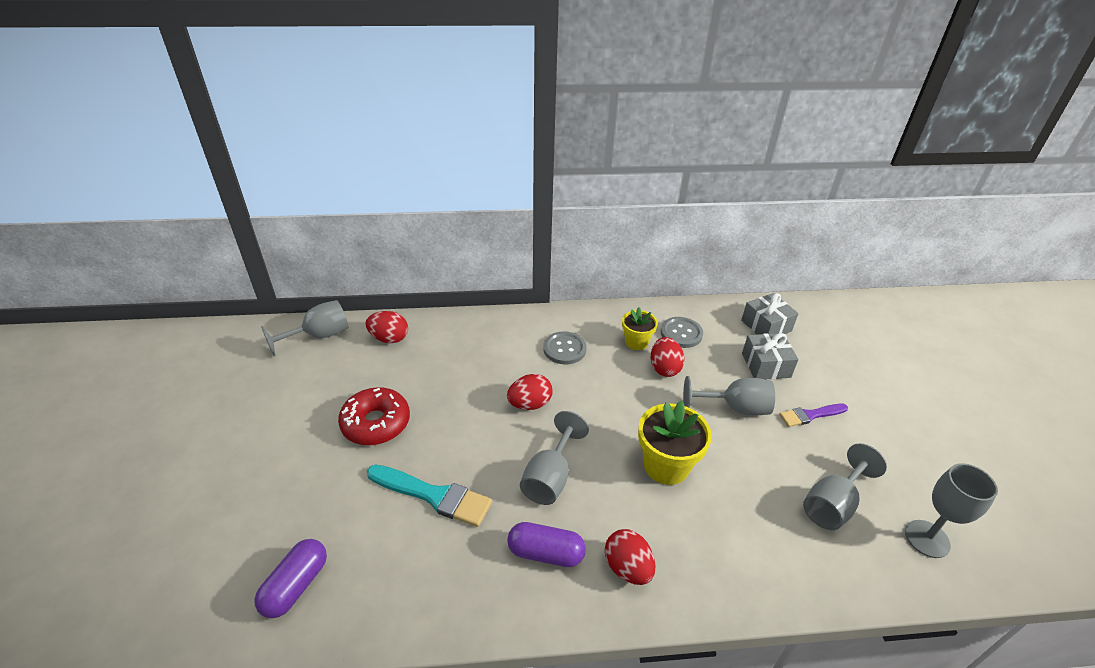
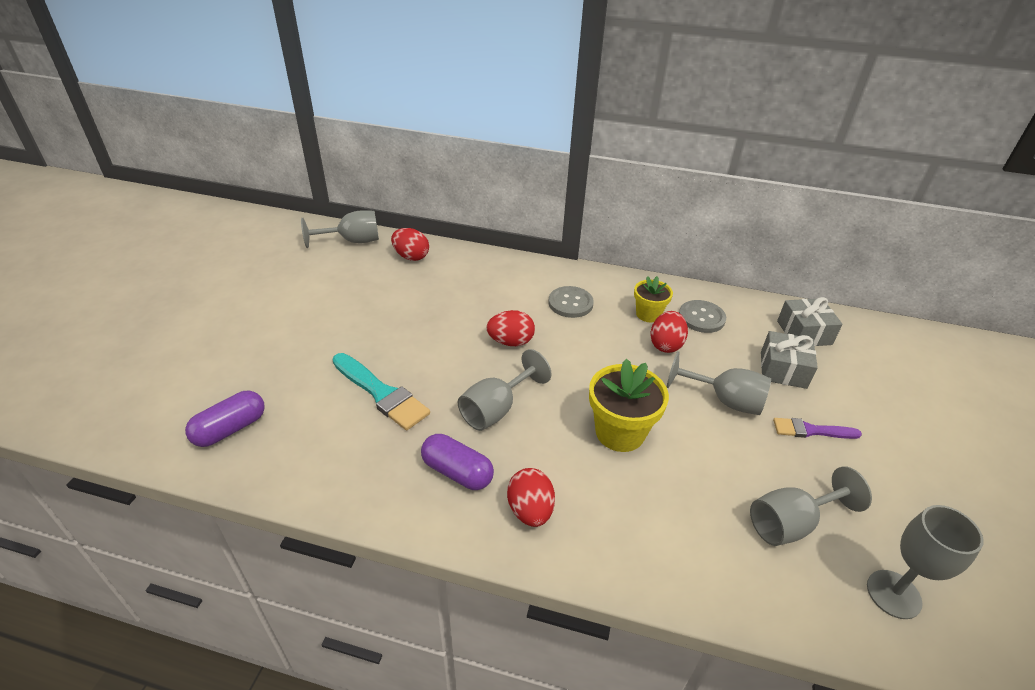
camera: 20 degrees right, 0 degrees up
(376, 423) = (363, 321): red donut -> none

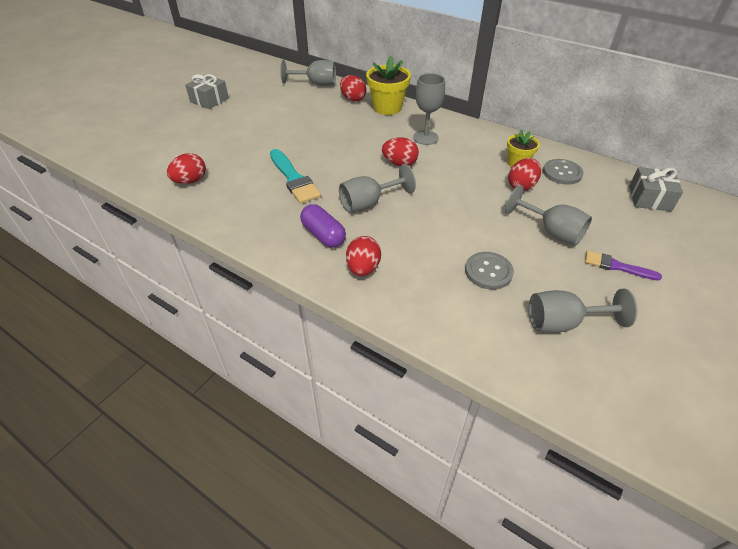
camera: 20 degrees right, 5 degrees up
(230, 429) = (190, 181): purple capsule -> red egg
(570, 303) = (458, 146): grey button -> grey button (488, 271)
(620, 432) = (454, 235): yellow flower pot -> yellow flower pot (387, 108)
(783, 370) = (615, 220): grey gift -> grey gift (209, 100)
(893, 594) = (627, 390): grey goblet -> grey goblet (425, 138)

